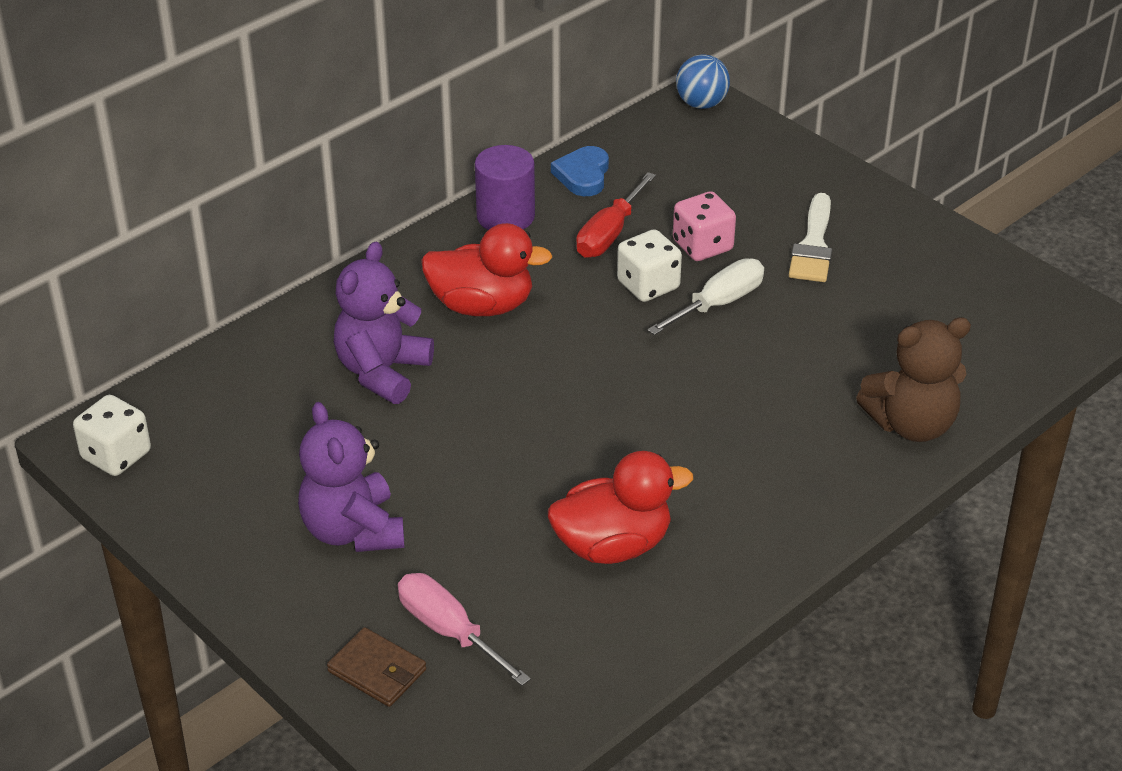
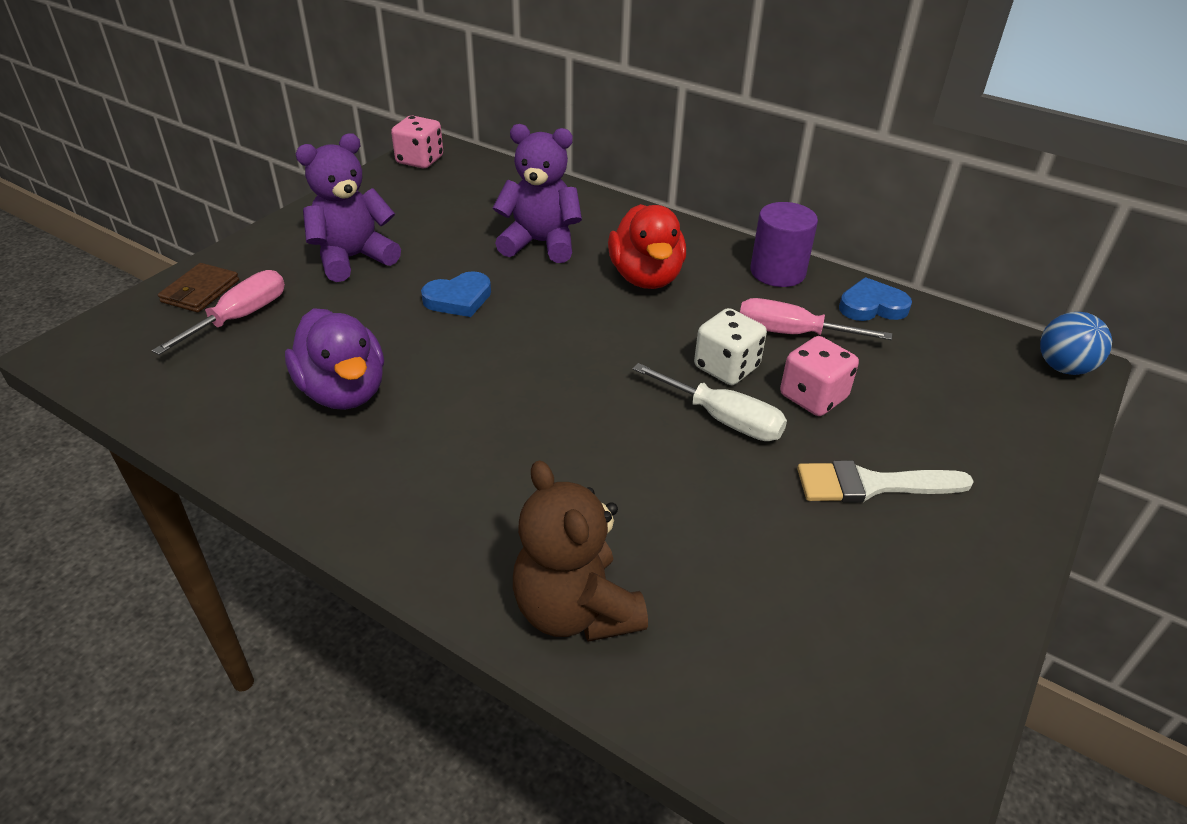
camera: 75 degrees right, 0 degrees up
(116, 455) = (420, 160): white dice -> pink dice
(473, 448) = (458, 299): none -> blue heart
(609, 234) = (791, 333): red screwdriver -> pink screwdriver
(613, 545) = (344, 391): red duck -> purple duck

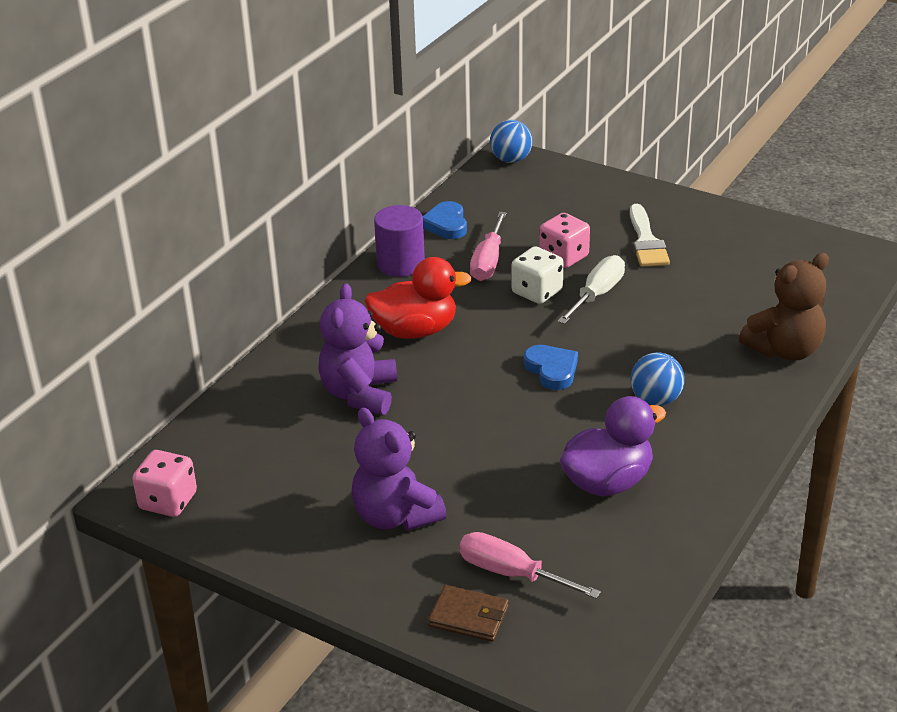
camera: 90 degrees left, 5 degrees down
(458, 299) = (461, 435): blue heart -> blue heart (552, 370)
(483, 448) = (655, 400): none -> blue ball

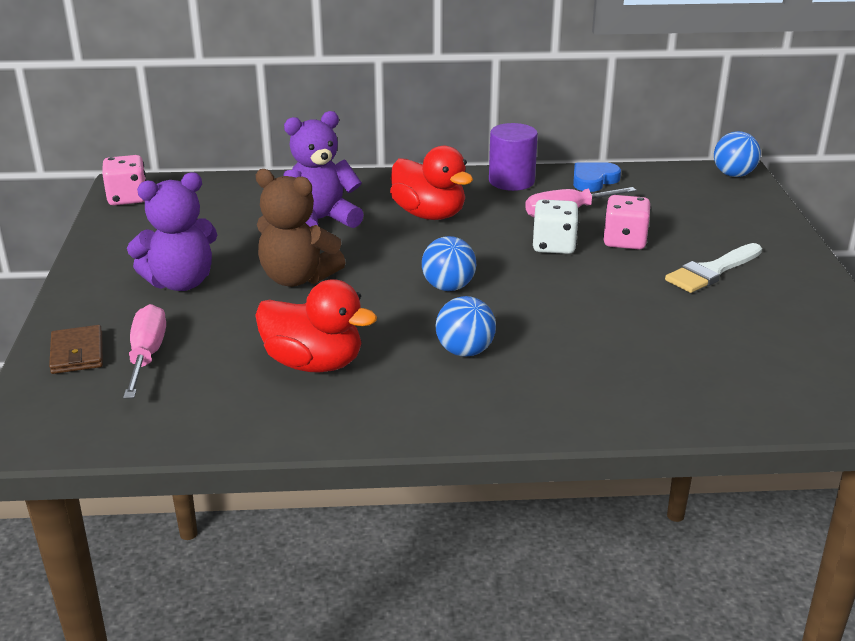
camera: 55 degrees right, 5 degrees down
(395, 516) = (181, 282): purple teddy bear -> purple teddy bear turned 135 degrees counterclockwise
(552, 370) = (448, 287): blue heart -> blue ball
(597, 294) = (590, 273): white screwdriver -> none
(607, 482) = (314, 363): purple duck -> red duck
(785, 350) = (641, 401): brown teddy bear -> brown teddy bear (297, 278)

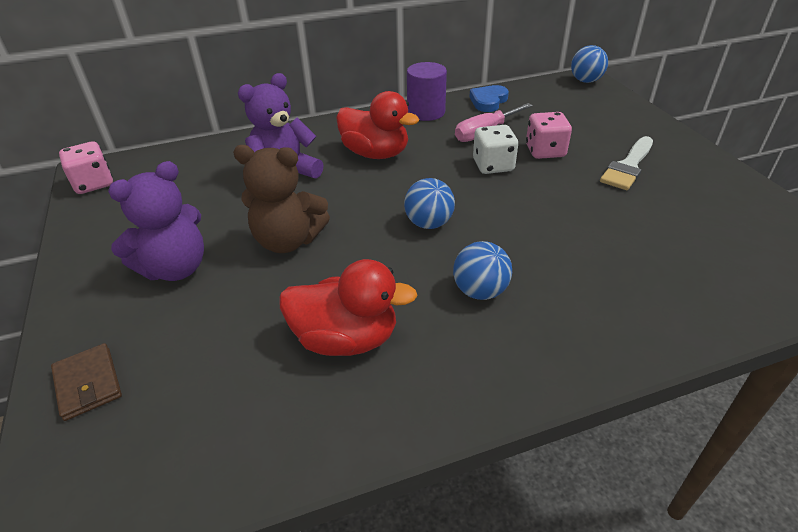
camera: 15 degrees left, 10 degrees up
(147, 355) = (168, 368): pink screwdriver -> none

